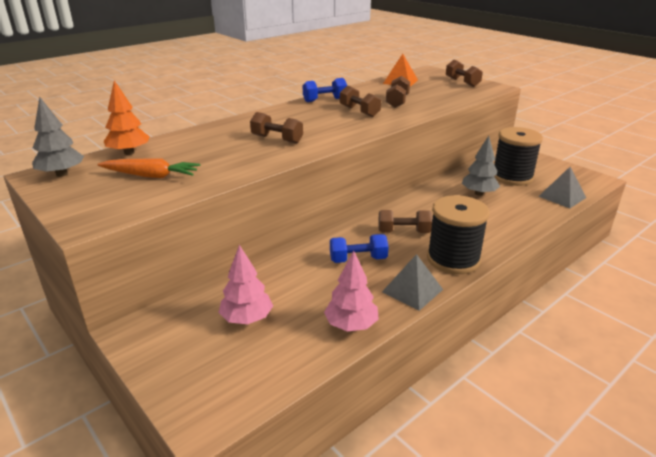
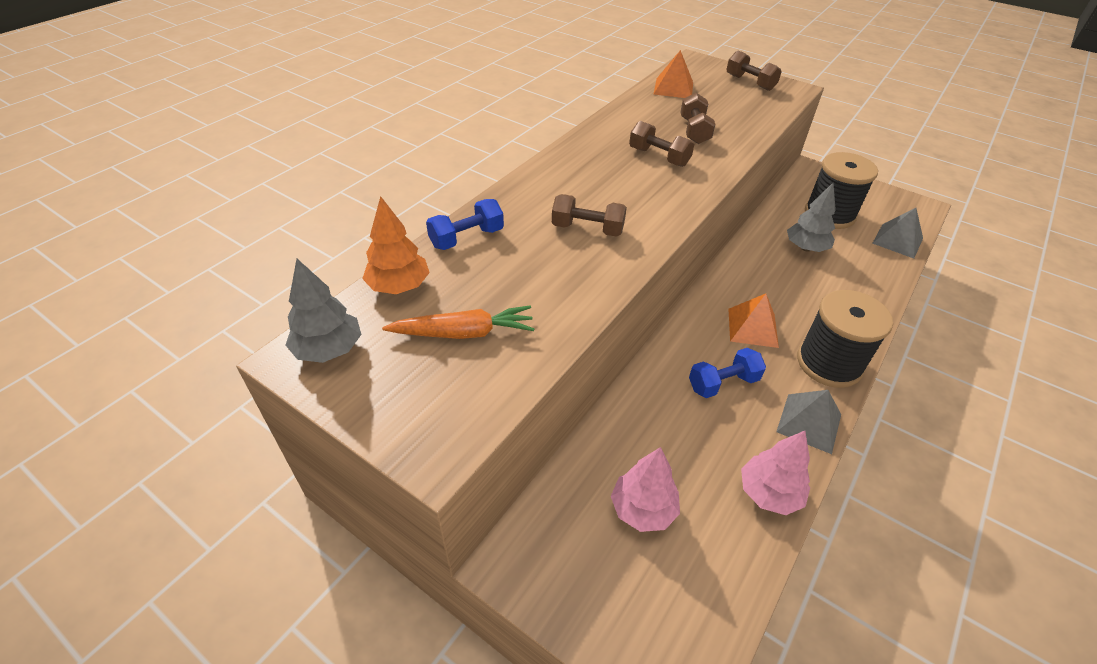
camera: 15 degrees left, 15 degrees up
(324, 100) = (599, 137): blue dumbbell -> blue dumbbell (467, 238)
(403, 232) = (752, 327): brown dumbbell -> orange pyramid

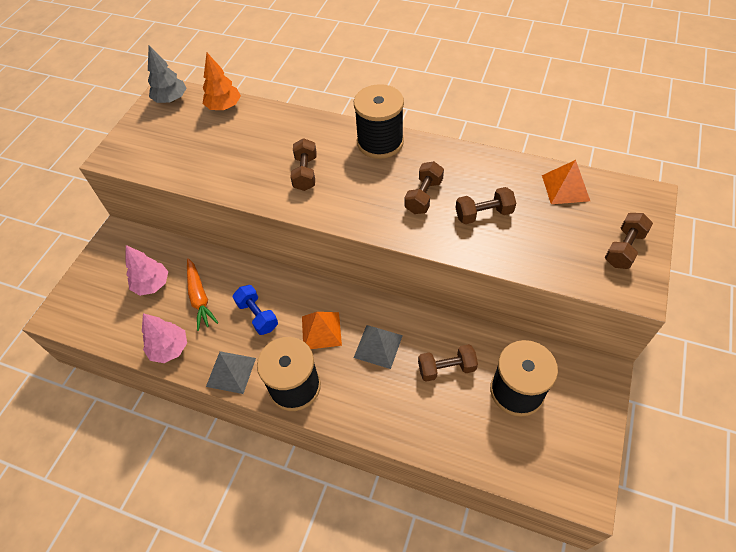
camera: 80 degrees right, 10 degrees up
(463, 333) = (191, 143): orange carrot -> orange carrot (199, 297)
(467, 238) = (277, 119): blue dumbbell -> none
(561, 167) = (380, 142): none -> black spool
(805, 248) = (446, 368): grey tree -> brown dumbbell
(897, 240) = (498, 459): grey pyramid -> grey pyramid (378, 346)

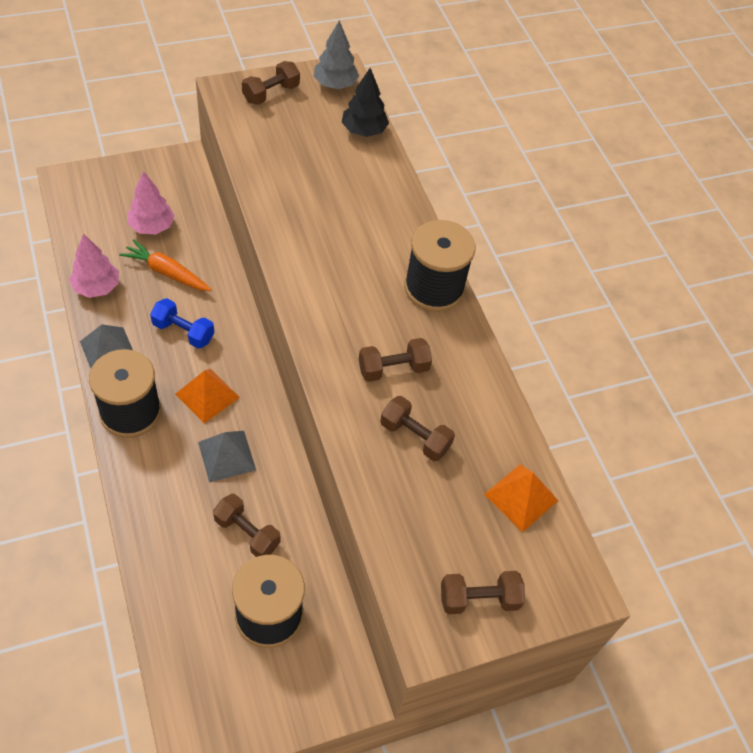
camera: 40 degrees right, 0 degrees up
(199, 297) = (167, 272): orange carrot -> orange carrot turned 90 degrees clockwise
(224, 107) = (364, 131): orange tree -> black tree
(257, 315) = (183, 332): blue dumbbell -> blue dumbbell turned 75 degrees counterclockwise
(305, 173) = (336, 250): brown dumbbell -> brown dumbbell (271, 93)

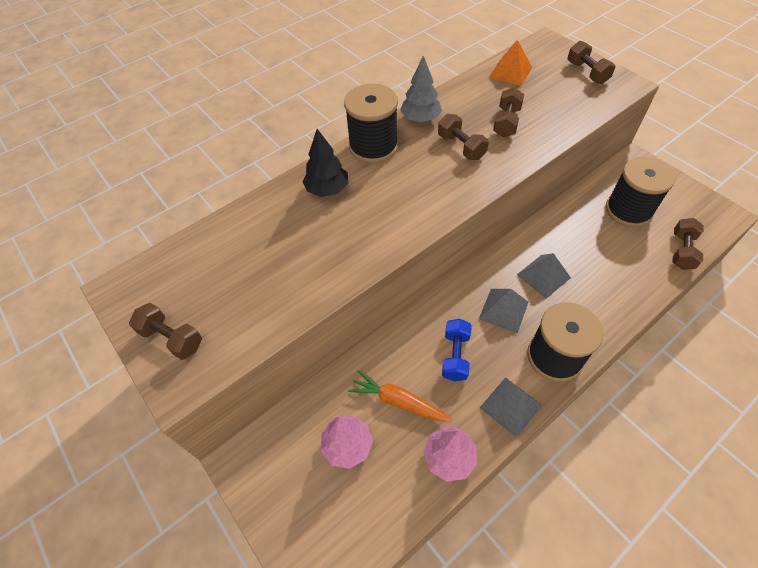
camera: 100 degrees left, 0 degrees up
(167, 272) = (398, 401): orange carrot -> orange carrot turned 105 degrees clockwise
(207, 395) = (503, 310): orange pyramid -> grey pyramid
(247, 533) = (588, 241): brown dumbbell -> brown dumbbell (682, 251)
(335, 84) = (140, 287): grey tree -> grey tree (420, 119)
(364, 131) = (206, 241): black tree -> black tree (327, 189)

